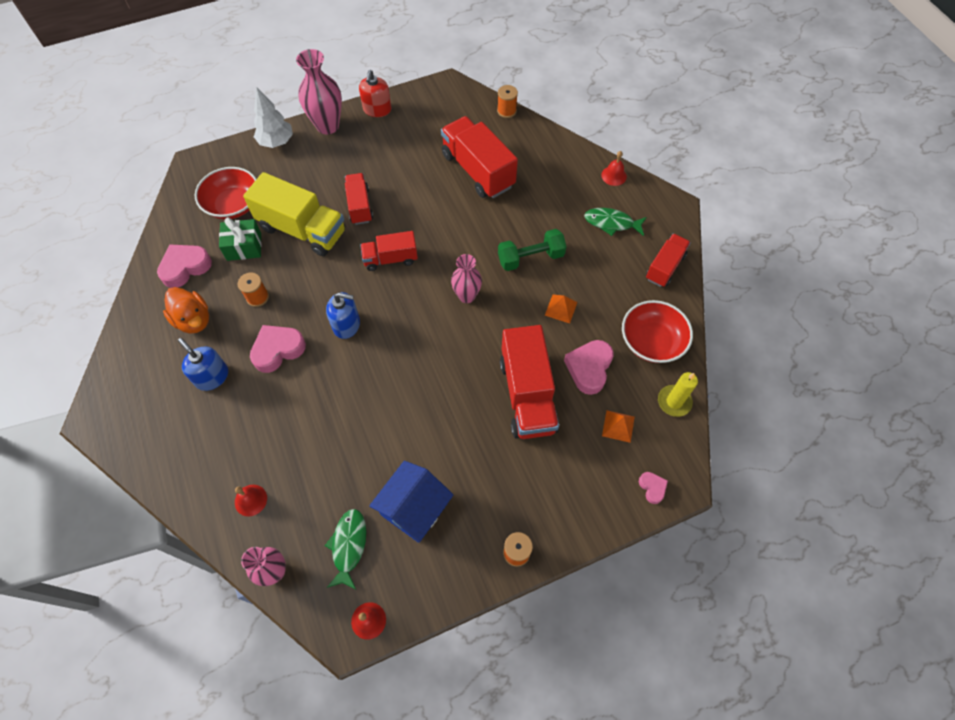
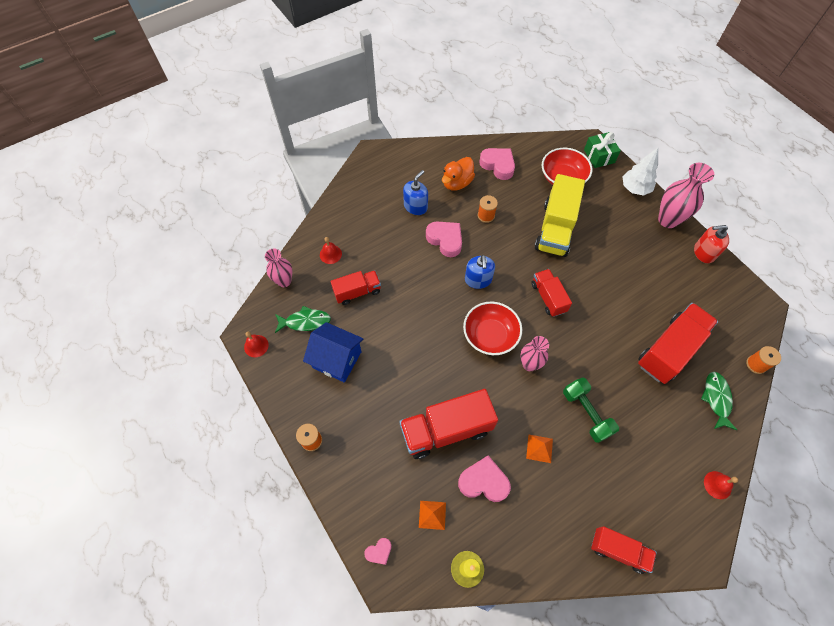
camera: 80 degrees right, 0 degrees up
(244, 247) = (527, 195): green gift -> green gift (599, 156)
(359, 206) = (593, 263): red truck -> red truck (357, 292)
(611, 223) = (654, 488): green fish -> green fish (716, 399)
(651, 341) = (527, 541): red bowl -> red bowl (490, 335)

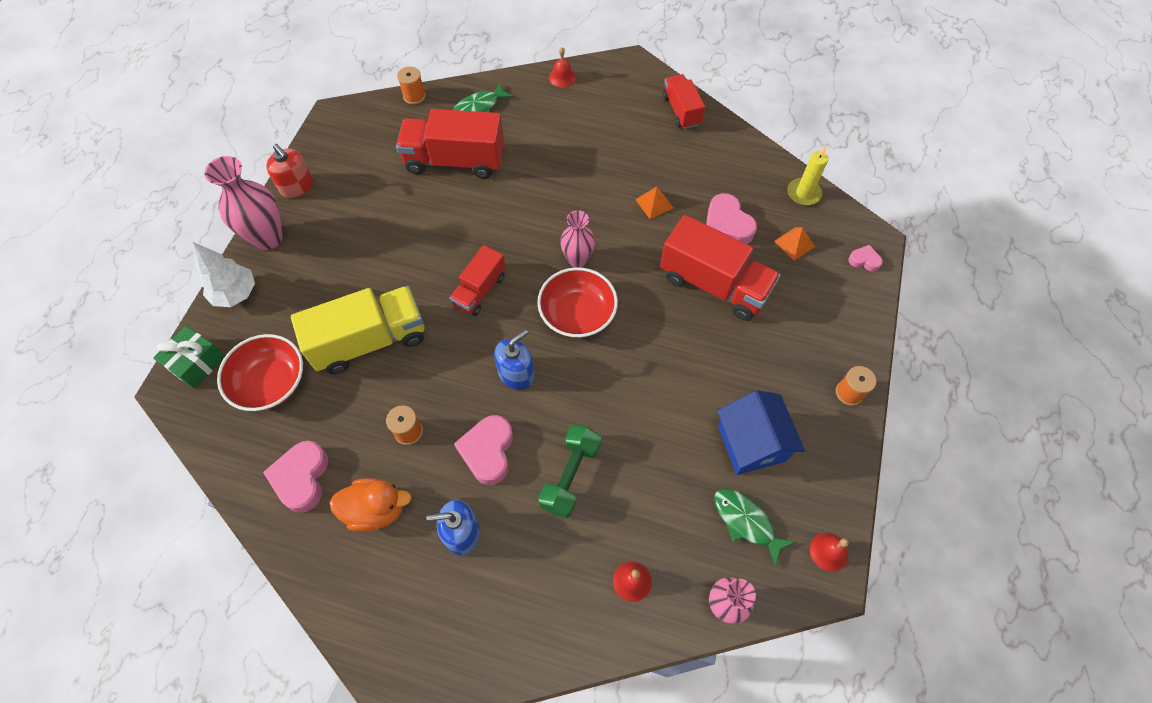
camera: 130 degrees left, 0 degrees up
(357, 292) = (652, 496): red truck -> none
(586, 413) = (584, 188): green dumbbell -> green dumbbell (570, 476)

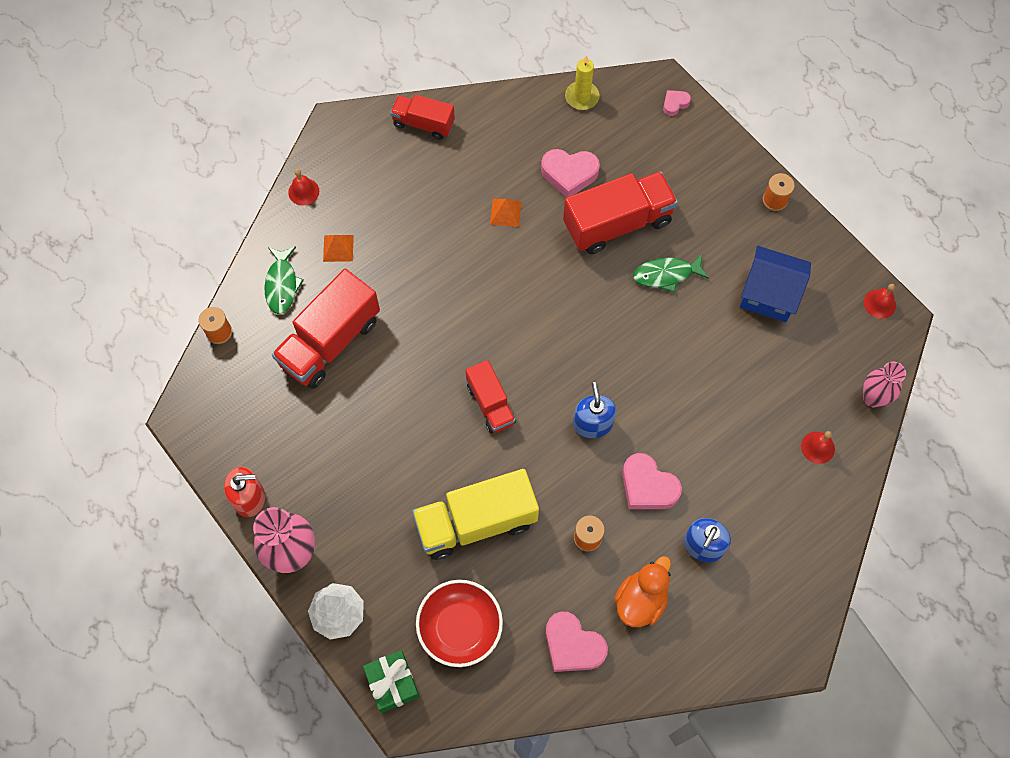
camera: 55 degrees left, 5 degrees up
(370, 340) = (476, 522): yellow truck -> yellow truck turned 120 degrees counterclockwise
(570, 476) = (709, 438): green dumbbell -> none
(577, 260) = (517, 308): pink vase -> none
(577, 314) = (570, 342): red bowl -> none
(746, 522) = (824, 341): green fish -> green fish (666, 274)
(794, 243) = (623, 139): orange pyramid -> orange pyramid (338, 248)

